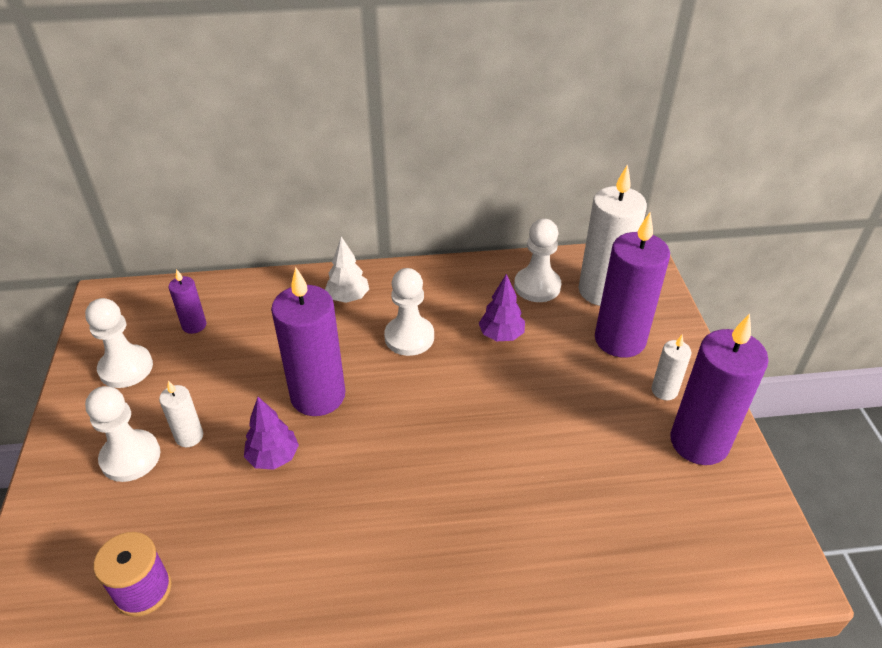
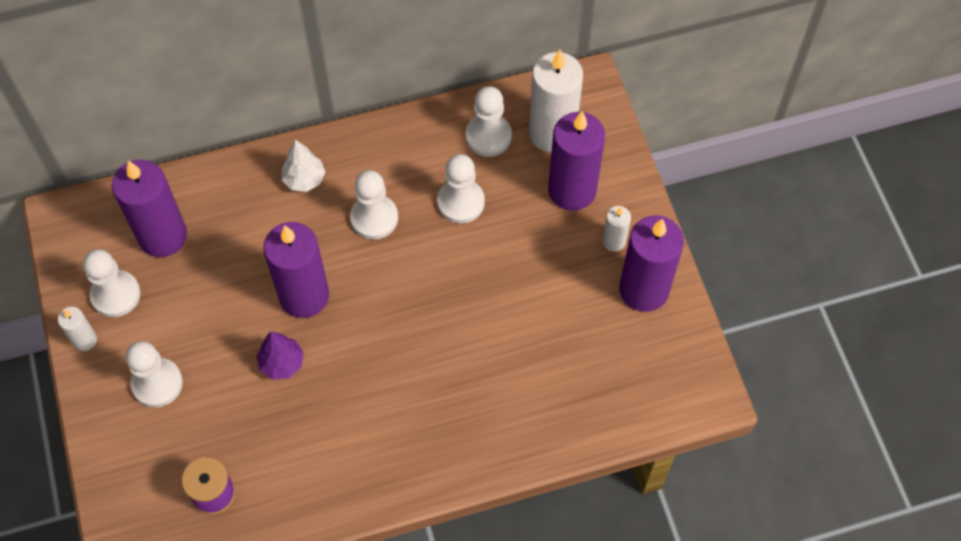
camera: 10 degrees left, 20 degrees up
(189, 436) = (201, 355): white candle -> white candle (85, 340)
(194, 325) = (163, 236): purple candle -> purple candle, size x2.08
(501, 335) = (461, 202): purple tree -> white pawn

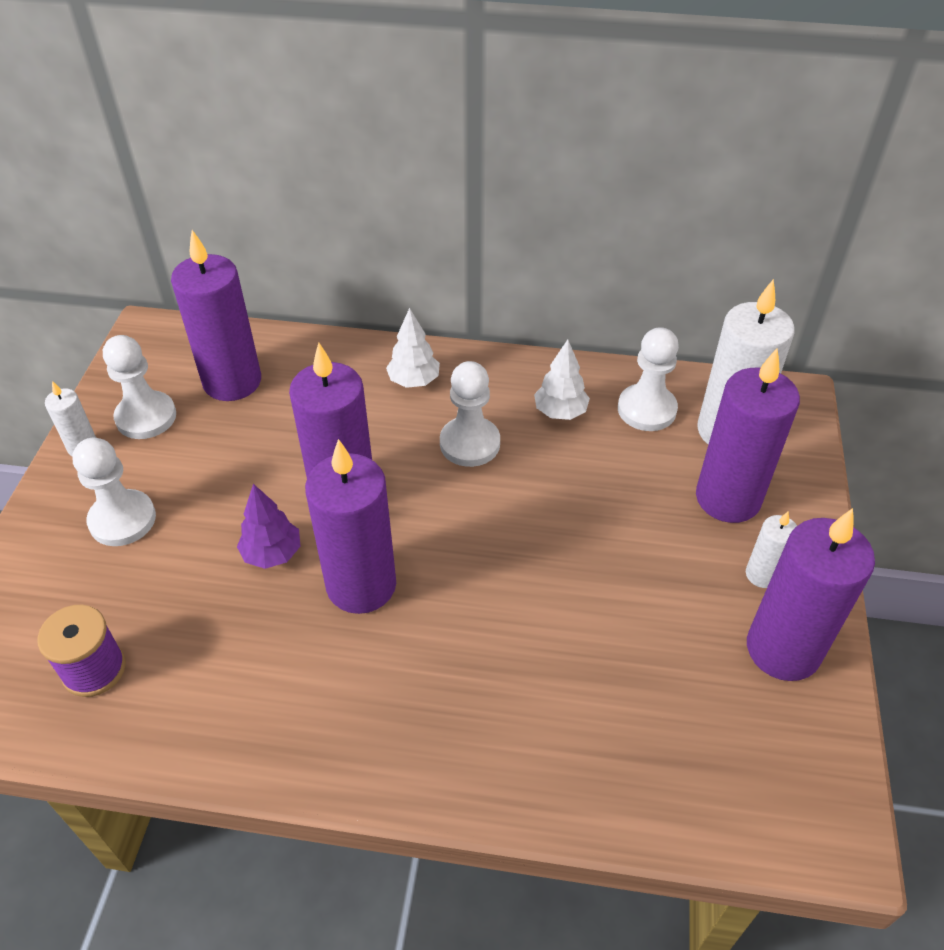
camera: 25 degrees right, 15 degrees down
(356, 360) = (361, 585): none -> purple candle
(427, 164) = (560, 412): none -> white tree
(461, 202) = (581, 463): white pawn -> none

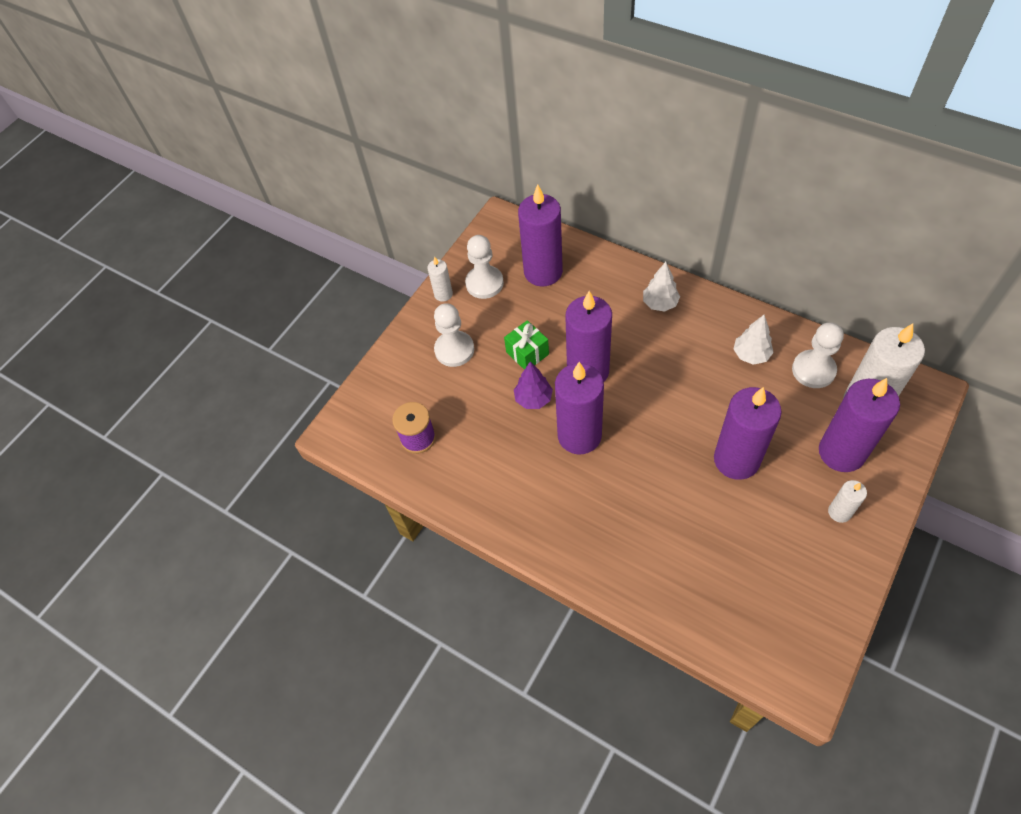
camera: 30 degrees right, 10 degrees up
(242, 493) = (527, 353): none -> green gift
(470, 443) = (680, 360): white pawn -> none
(783, 649) = (829, 565): purple candle -> purple candle (736, 460)

